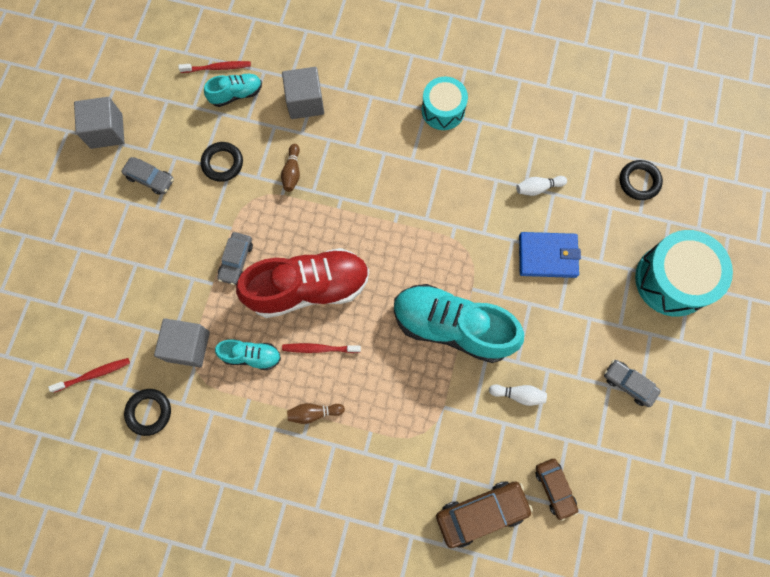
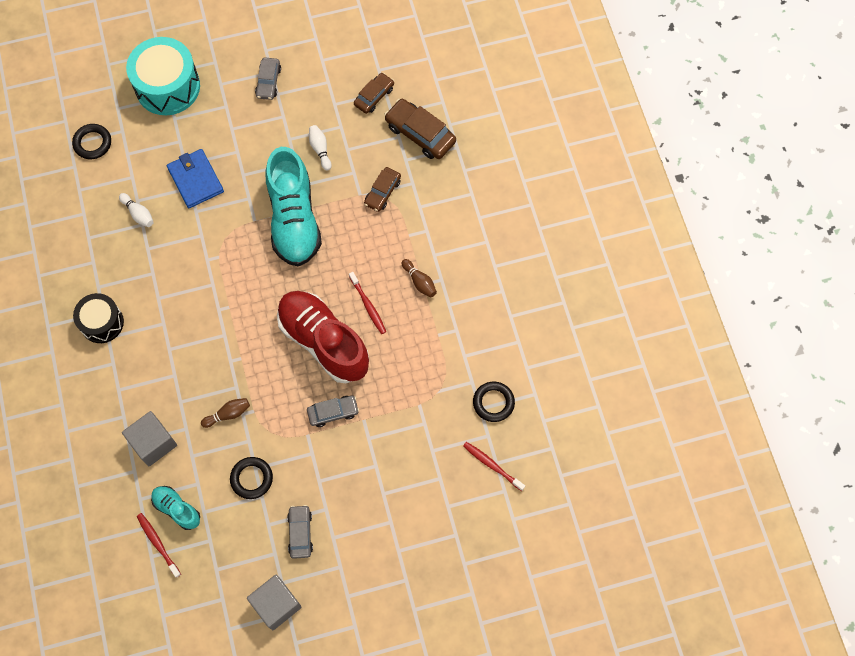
camera: 120 degrees left, 5 degrees down
(188, 346) = (425, 406): grey cube -> none
(251, 356) = (404, 353): turquoise shoe -> none
(434, 432) = (382, 192): none -> brown car
(443, 110) = (102, 323): turquoise drum -> black drum

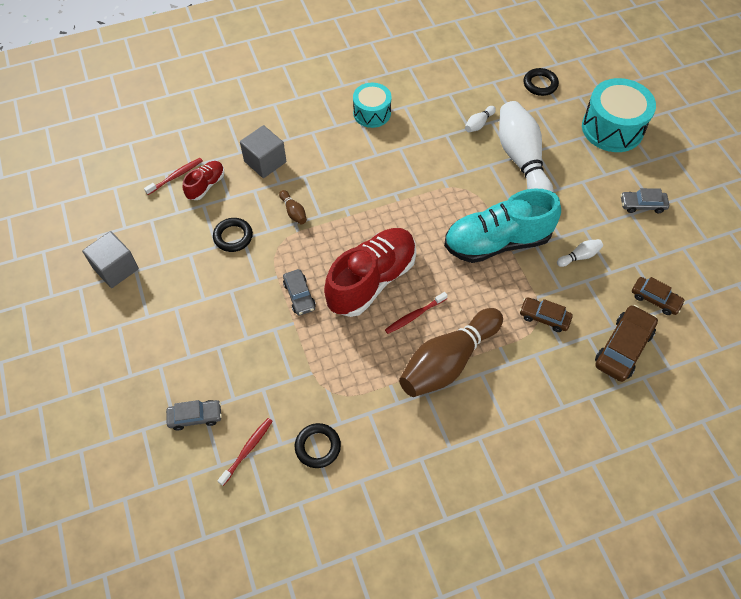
camera: 85 degrees right, 10 degrees down
(102, 323) = (372, 113): black drum -> turquoise drum
(177, 509) = (206, 185): turquoise shoe -> red shoe
(195, 180) = (521, 160): blue wallet -> white bowling pin
(300, 533) = (181, 280): grey car -> grey car (195, 417)
(419, 282) = (448, 361): brown bowling pin -> brown bowling pin, size x2.47

